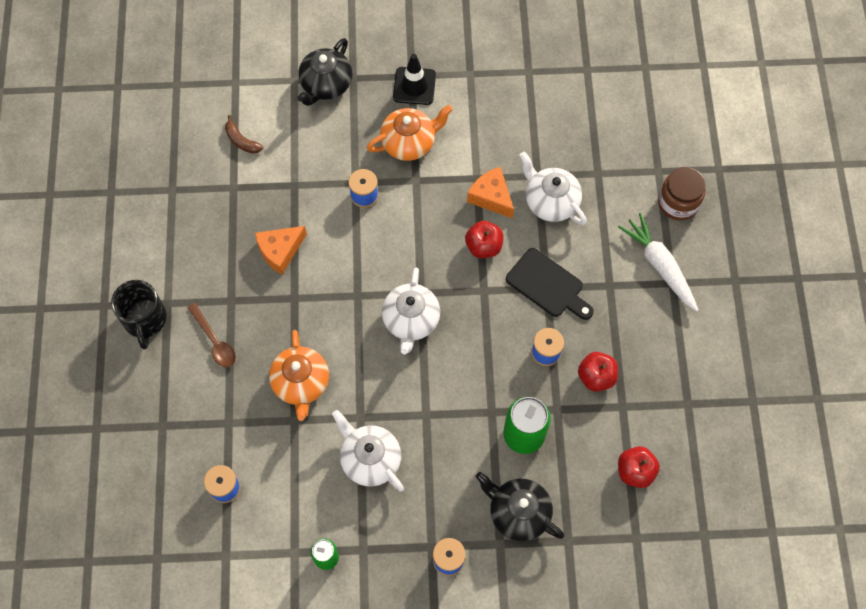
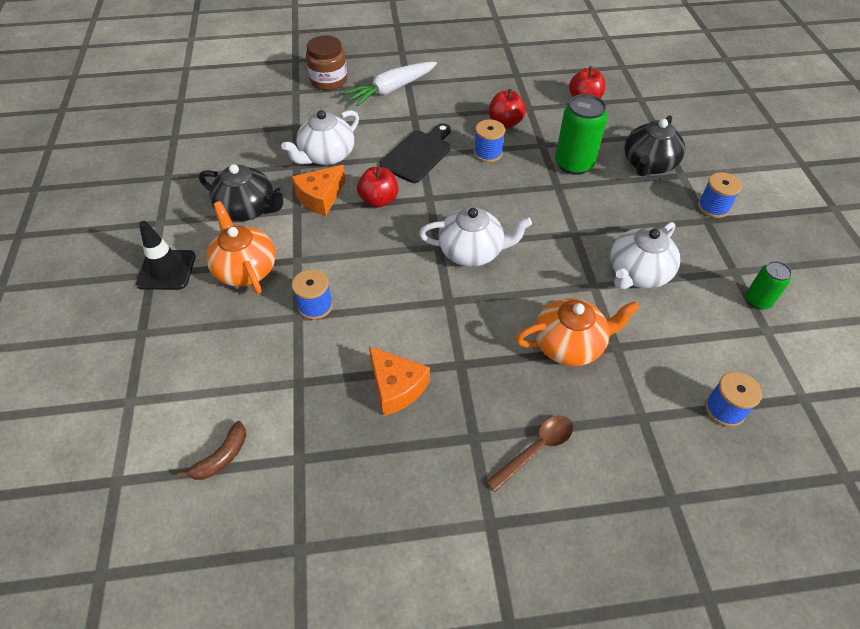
camera: 95 degrees left, 15 degrees down
(145, 320) = (522, 552): black mug -> none
(326, 85) = (145, 362): black teapot -> black teapot (248, 209)

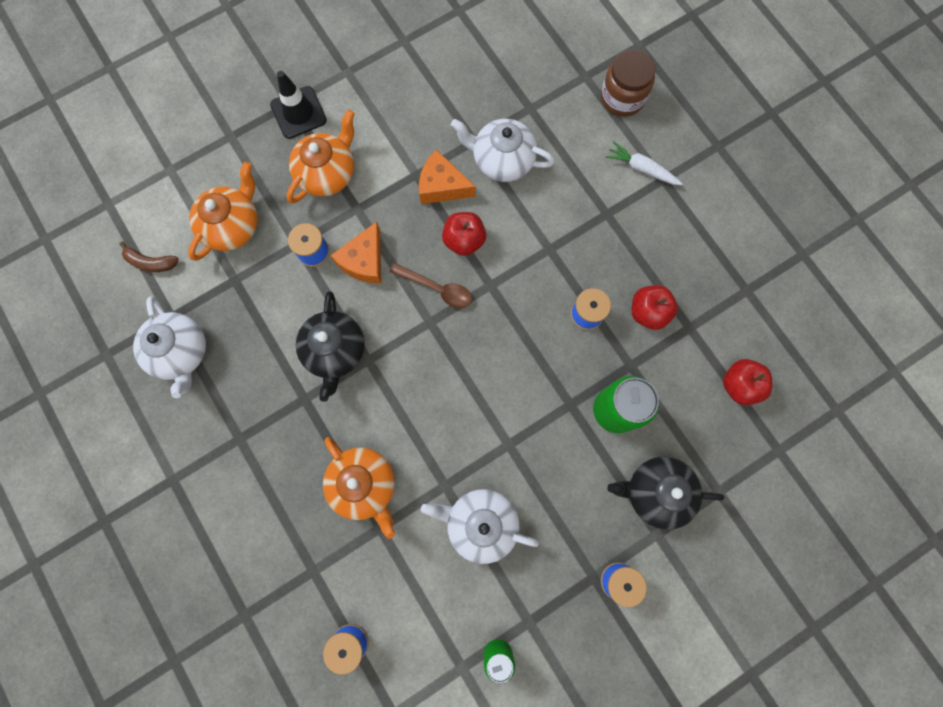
camera: 65 degrees right, 25 degrees up
(238, 363) = (233, 225): none -> orange teapot
(248, 209) = (397, 133): black teapot -> black teapot (335, 351)
(391, 90) = (641, 168): white carrot -> white carrot, size x0.63
(396, 387) = (260, 357): orange cheese -> orange cheese (364, 261)
(418, 154) = (548, 246): black cutting board -> none
(472, 251) = (437, 356): white teapot -> white teapot (181, 352)
(536, 449) = (247, 492): brown spoon -> brown spoon (437, 288)

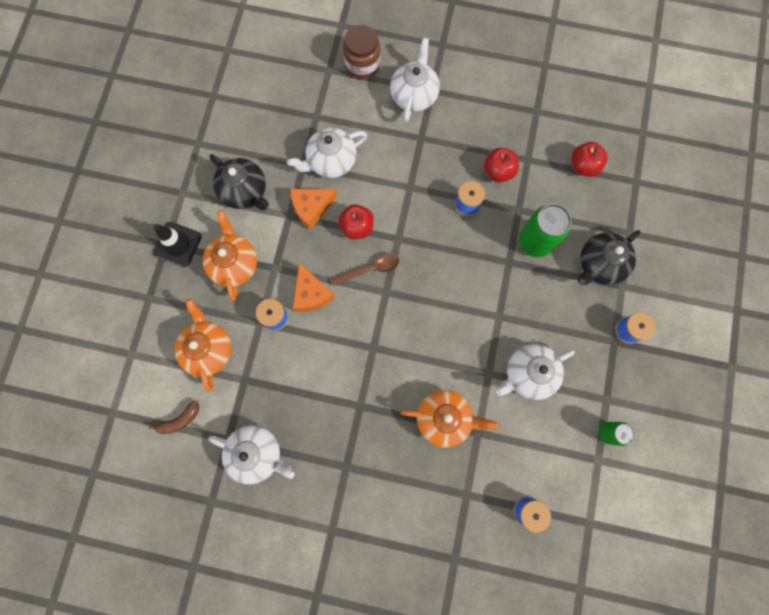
camera: 45 degrees left, 0 degrees up
(335, 351) = (349, 361): black teapot -> black teapot (245, 191)
(641, 168) = (414, 95): white carrot -> white teapot

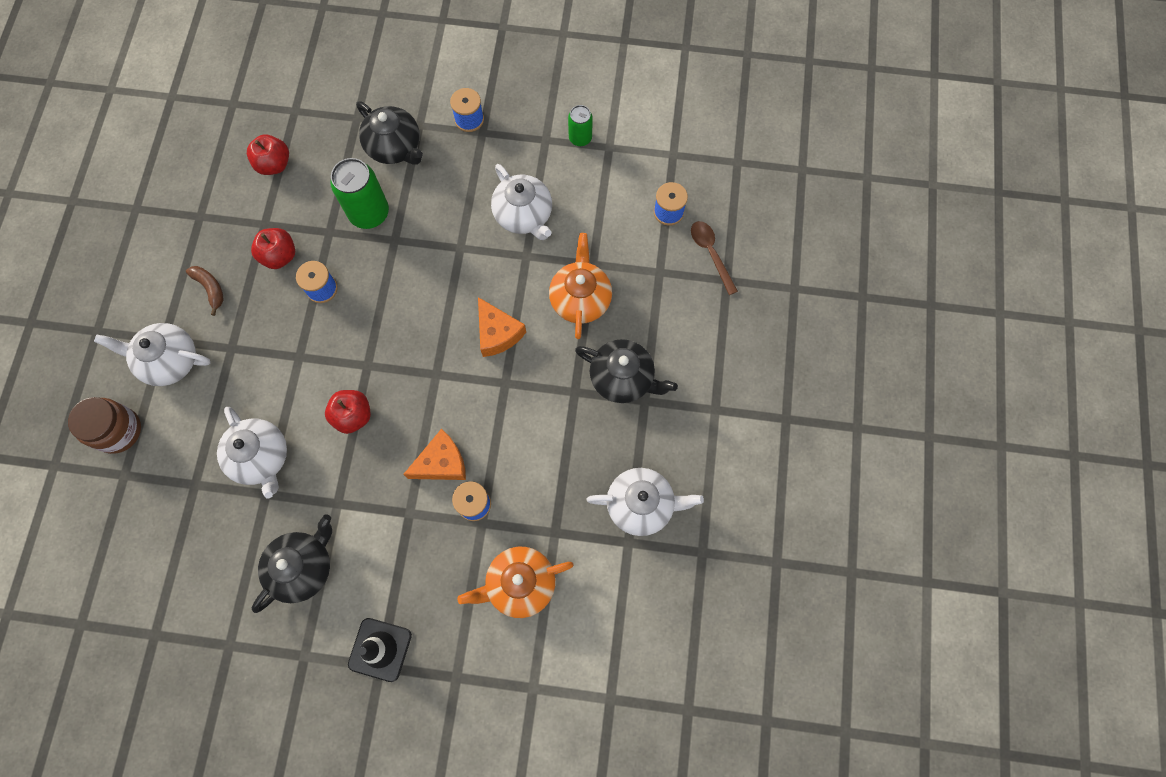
camera: 95 degrees left, 5 degrees down
(180, 420) = (611, 606): brown banana -> brown banana (210, 288)
(234, 264) = (405, 566): orange teapot -> none
(257, 453) = (641, 505): white teapot -> white teapot turned 75 degrees clockwise
(311, 208) = (327, 475): orange cheese -> orange cheese (497, 333)
(368, 449) = (623, 378): none -> black teapot
(370, 269) = (408, 395): brown spoon -> brown spoon (711, 254)

